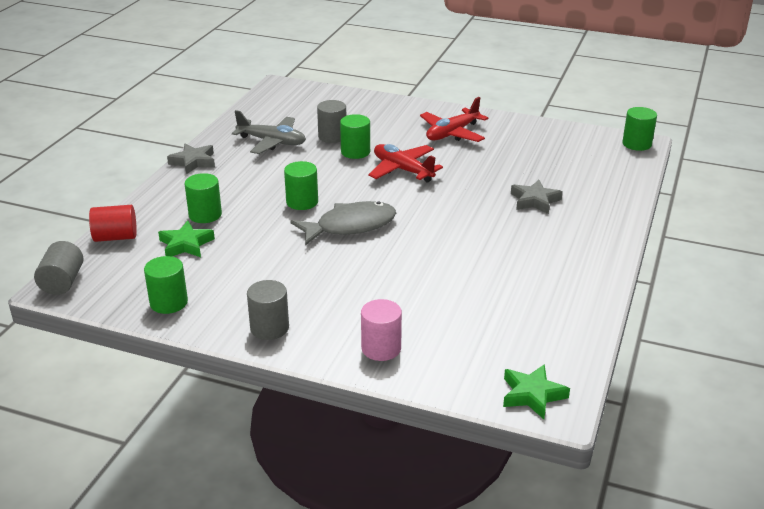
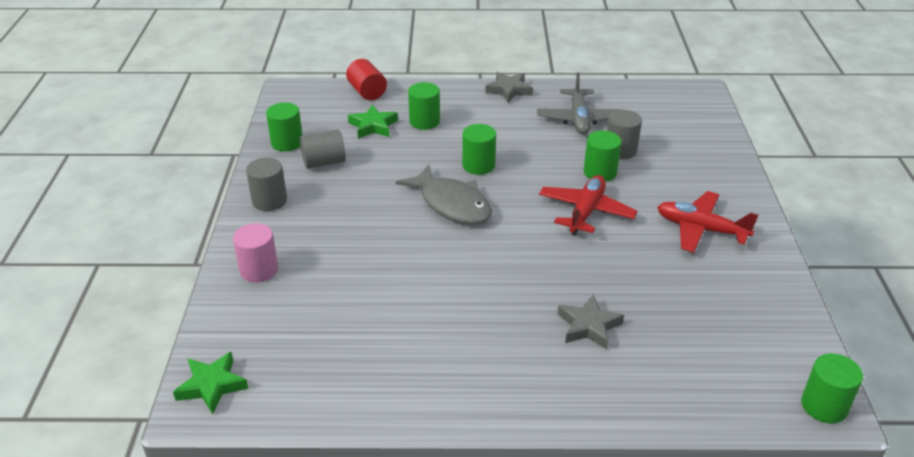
camera: 70 degrees right, 5 degrees up
(62, 282) = (295, 90): grey cylinder -> grey cylinder (324, 162)

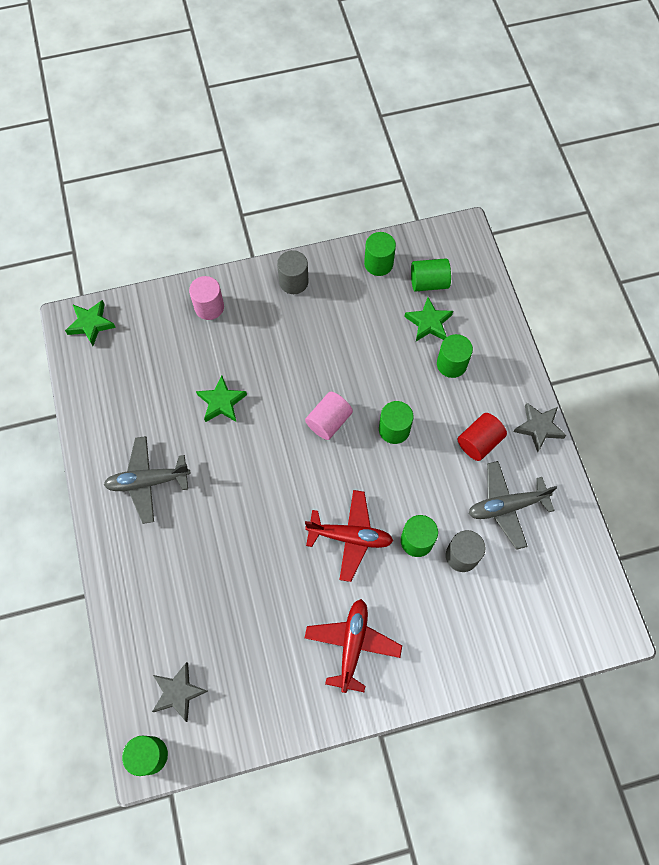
camera: 75 degrees right, 30 degrees up
(324, 162) = (359, 302): grey cylinder -> none
(329, 118) = (429, 282): none -> green cylinder
(367, 92) = (486, 299): red cylinder -> red cylinder (479, 442)
(392, 278) = (221, 402): none -> green star
(452, 204) = (329, 421): grey fish -> pink cylinder
(471, 358) = (148, 481): none -> grey plane
(588, 326) = (200, 561): grey star -> grey star (178, 692)

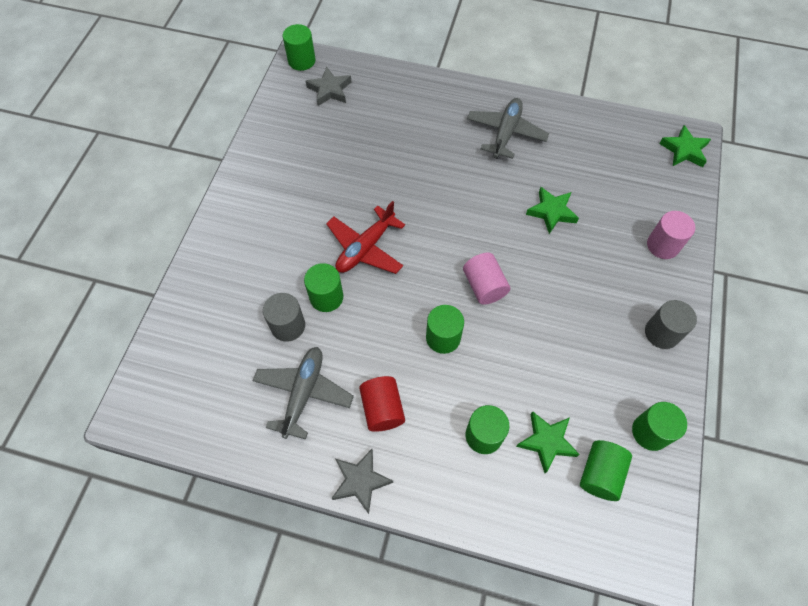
camera: 120 degrees right, 5 degrees down
(352, 645) = (279, 206): red plane -> none

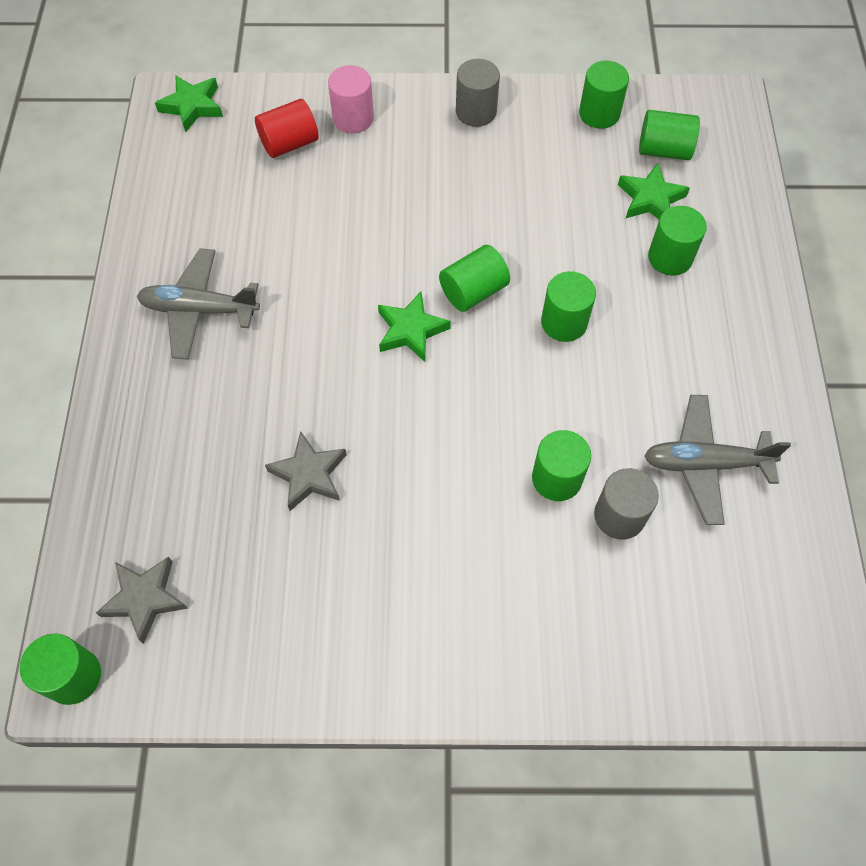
camera: 105 degrees left, 0 degrees up
(360, 481) = (780, 368): grey star -> grey star (309, 474)
(365, 248) = (459, 449): red plane -> none
(382, 409) = (685, 367): red cylinder -> red cylinder (289, 143)
(484, 286) = (473, 291): pink cylinder -> green cylinder
(552, 212) = (332, 235): green star -> green star (411, 330)

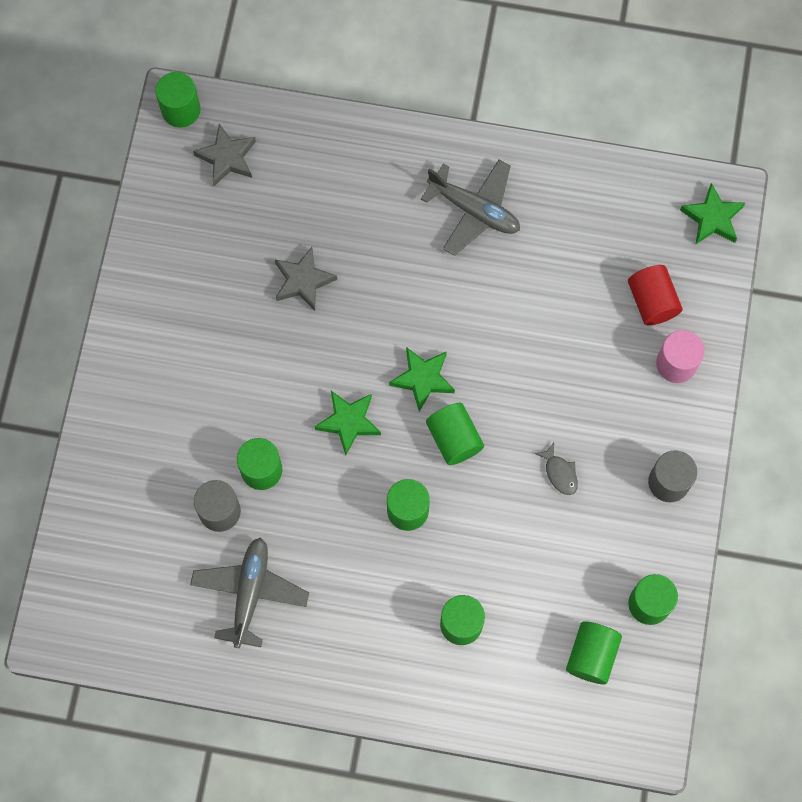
camera: 100 degrees right, 10 degrees up
(200, 310) = (474, 210): grey plane -> grey plane turned 105 degrees clockwise
(488, 196) = (560, 473): none -> grey fish
(650, 199) = (532, 625): green star -> green star (348, 422)

